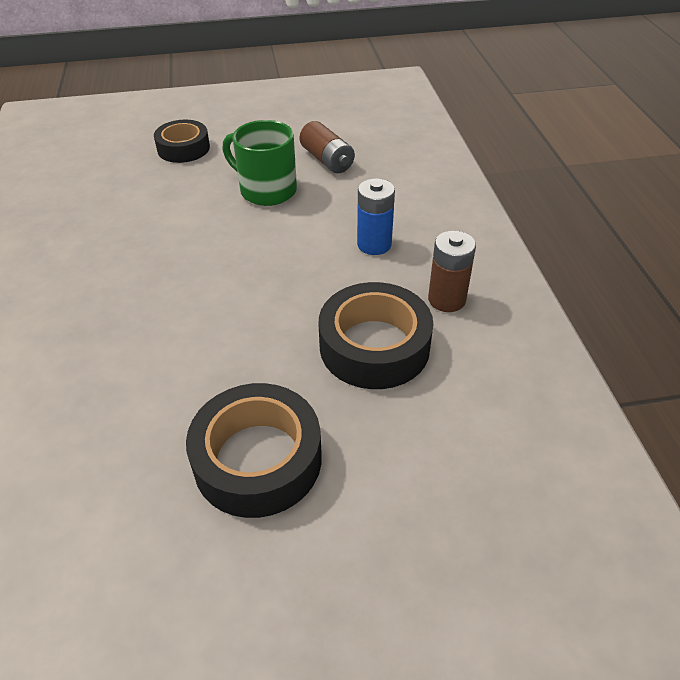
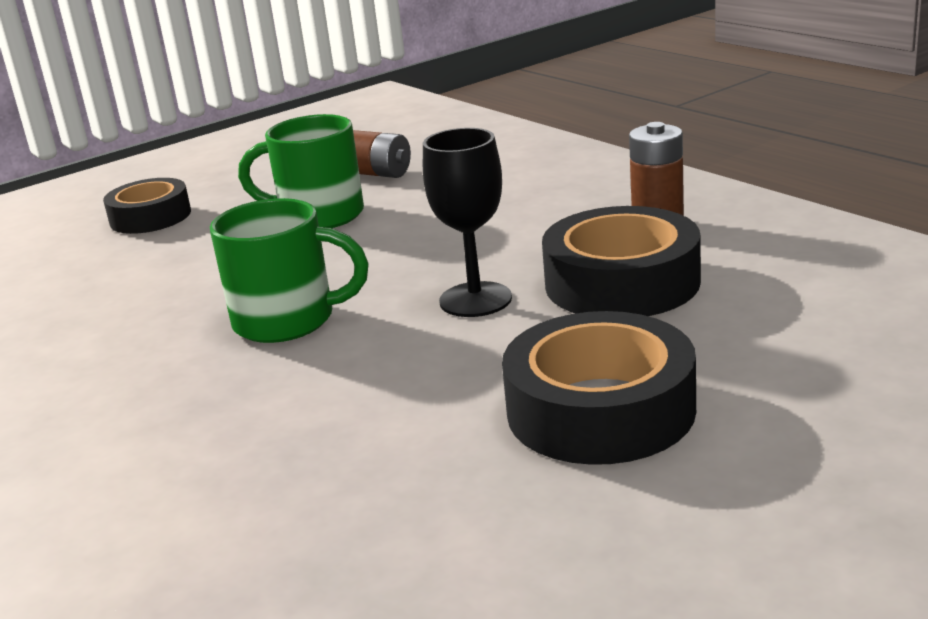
camera: 25 degrees left, 20 degrees down
(173, 281) = (288, 320): none -> green mug
(280, 316) = (475, 300): none -> black goblet
(374, 244) = (517, 214): blue battery -> none

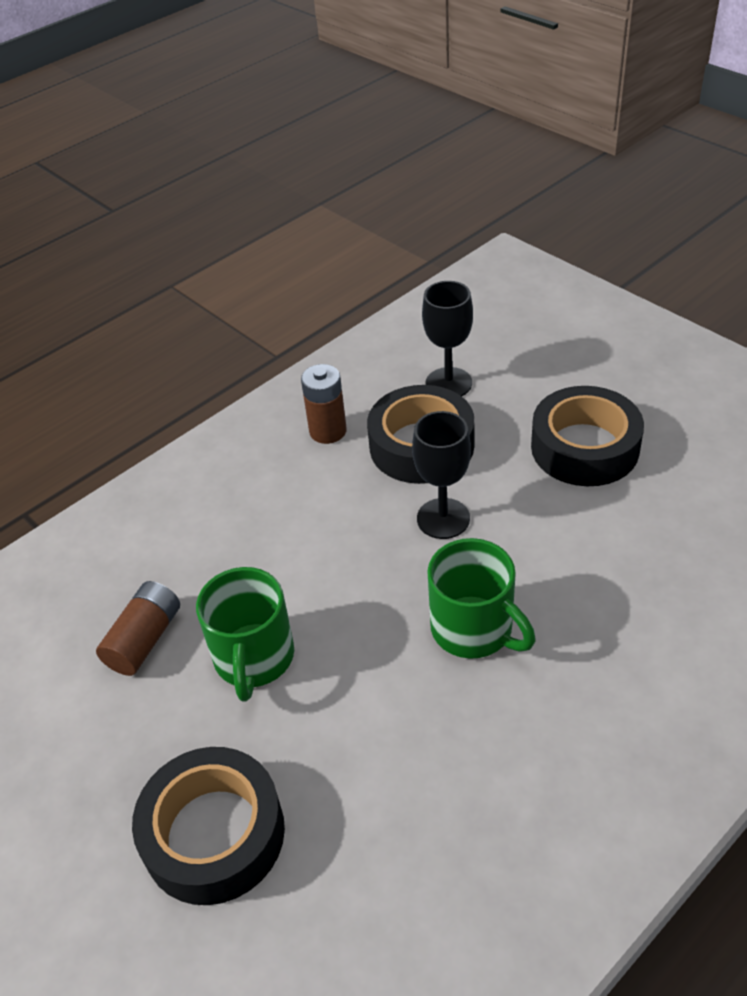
camera: 95 degrees left, 20 degrees up
(150, 217) = (214, 834): black tape -> black tape, size x1.51
(288, 320) = (474, 629): green mug -> green mug turned 135 degrees clockwise
(767, 298) = (448, 383): none -> black goblet

